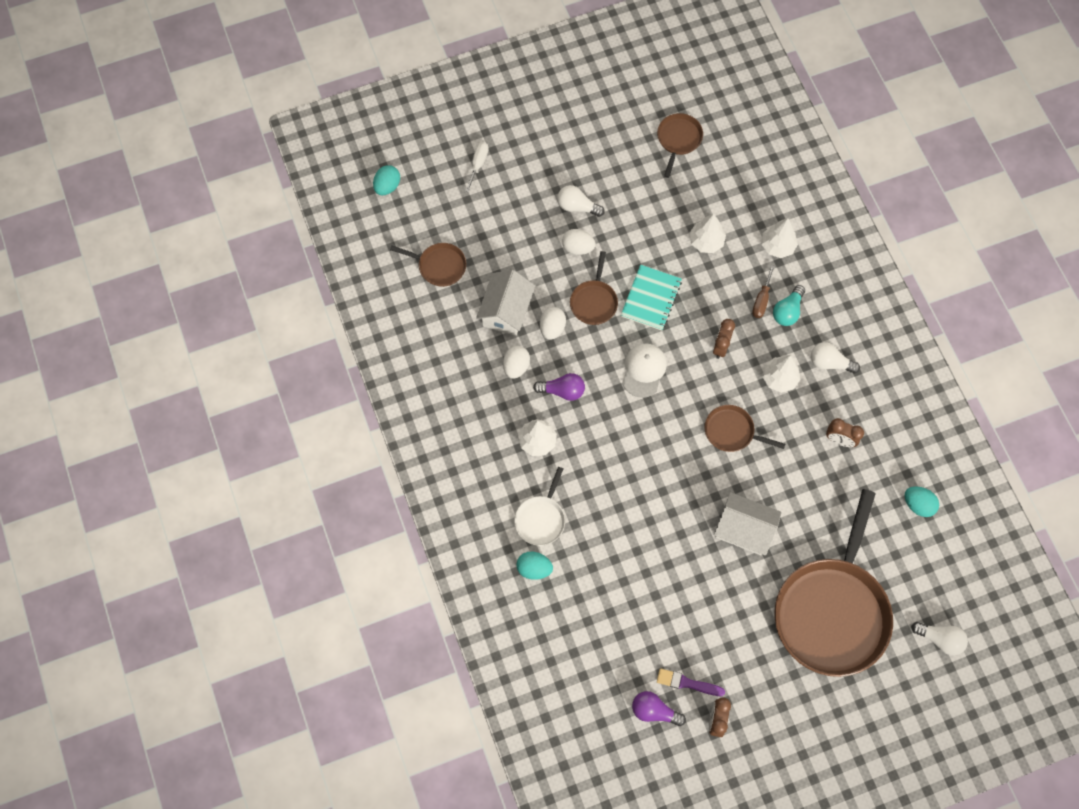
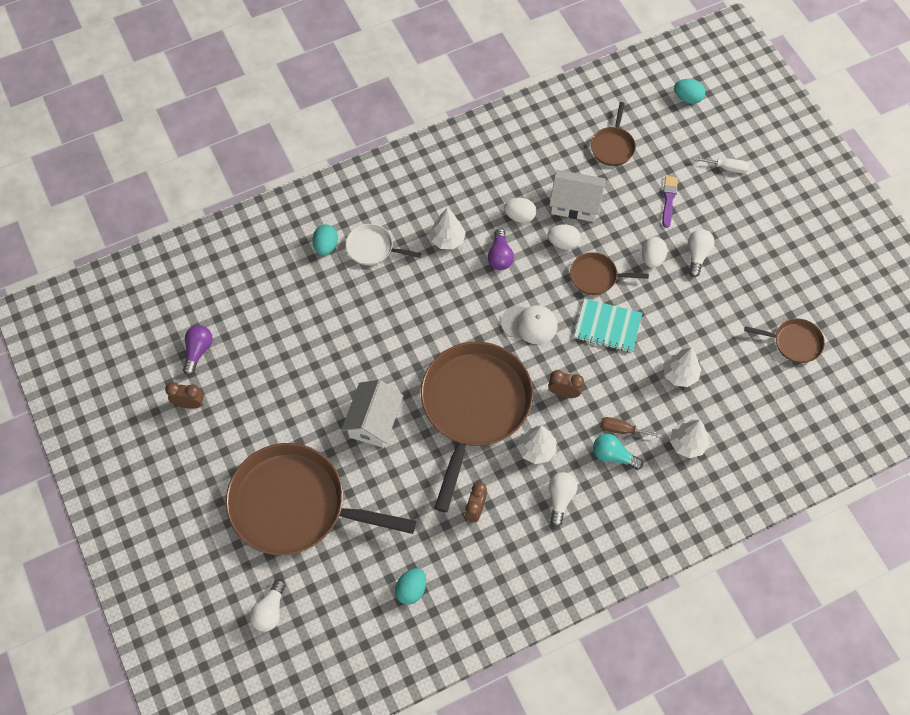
camera: 85 degrees right, 5 degrees down
(687, 683) = (223, 377): purple brush -> purple brush (668, 199)
(732, 431) = (474, 406): brown pan -> brown pan, size x2.25

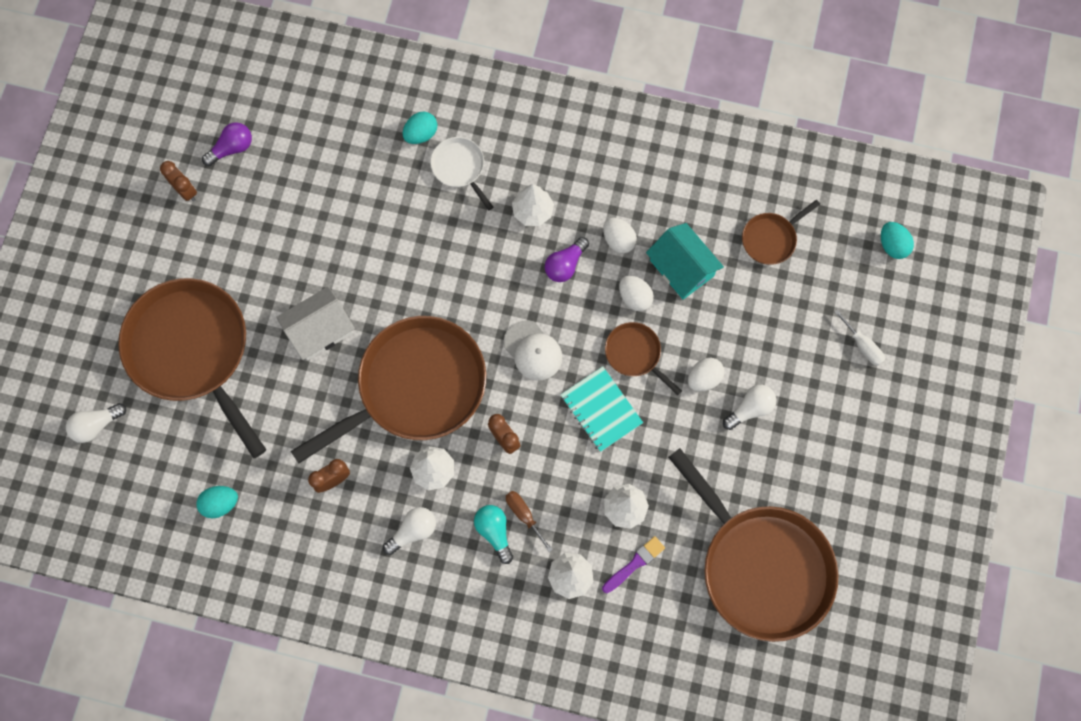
camera: 40 degrees right, 10 degrees up
(575, 204) = (681, 268): white house -> turquoise house
(668, 199) = (775, 333): purple brush -> purple brush (634, 563)
(794, 342) = (761, 566): brown pan -> brown pan, size x2.25

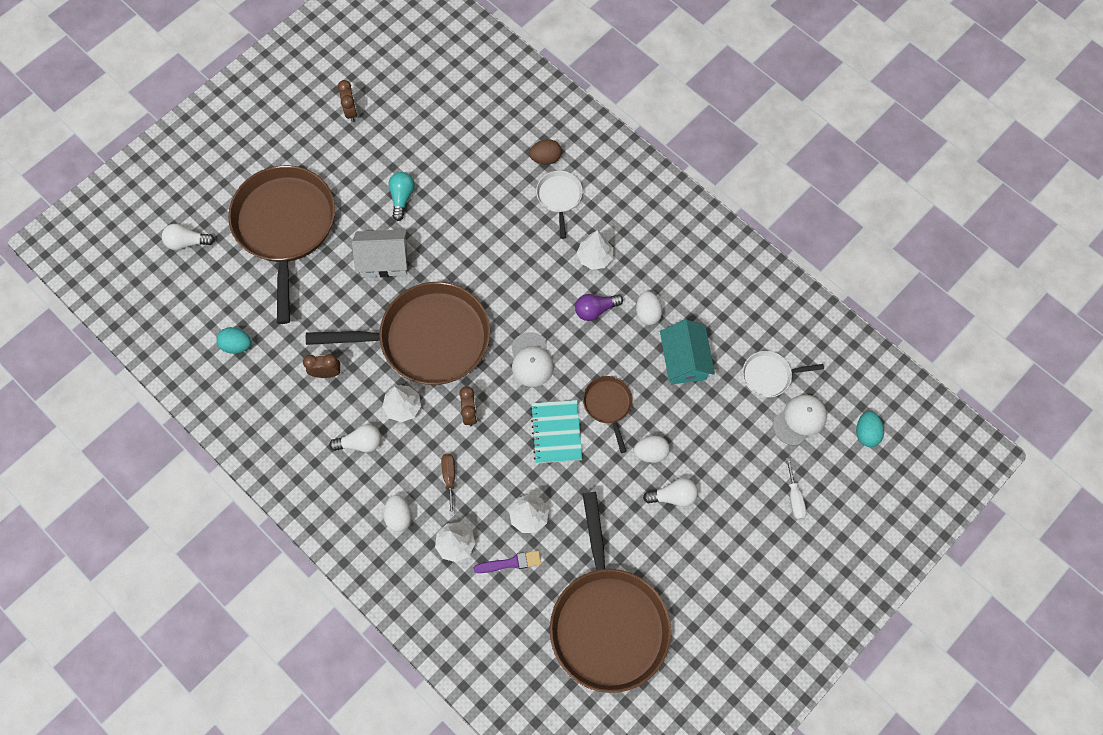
camera: 30 degrees right, 5 degrees down
(232, 148) = (402, 99): purple light bulb -> none
(421, 134) = (545, 158): turquoise egg -> brown egg
(494, 532) = (420, 478): turquoise light bulb -> turquoise light bulb (402, 198)
(634, 297) = (634, 362): white egg -> white egg (399, 516)
(771, 239) = (769, 375): brown pan -> white pan
(824, 267) = (799, 420): none -> white cap

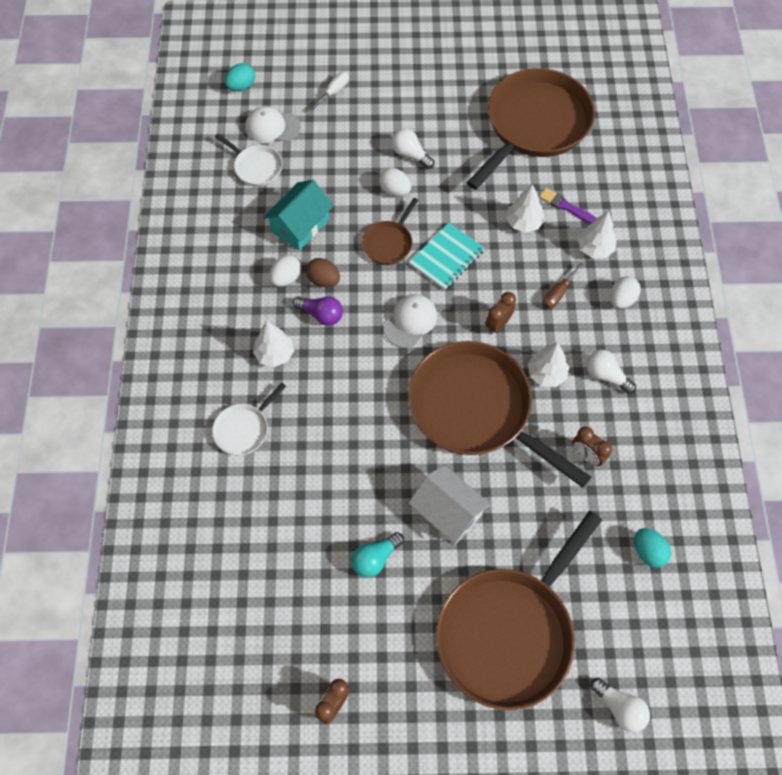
camera: 135 degrees left, 5 degrees down
(545, 158) = (214, 475): brown egg -> brown egg (323, 280)

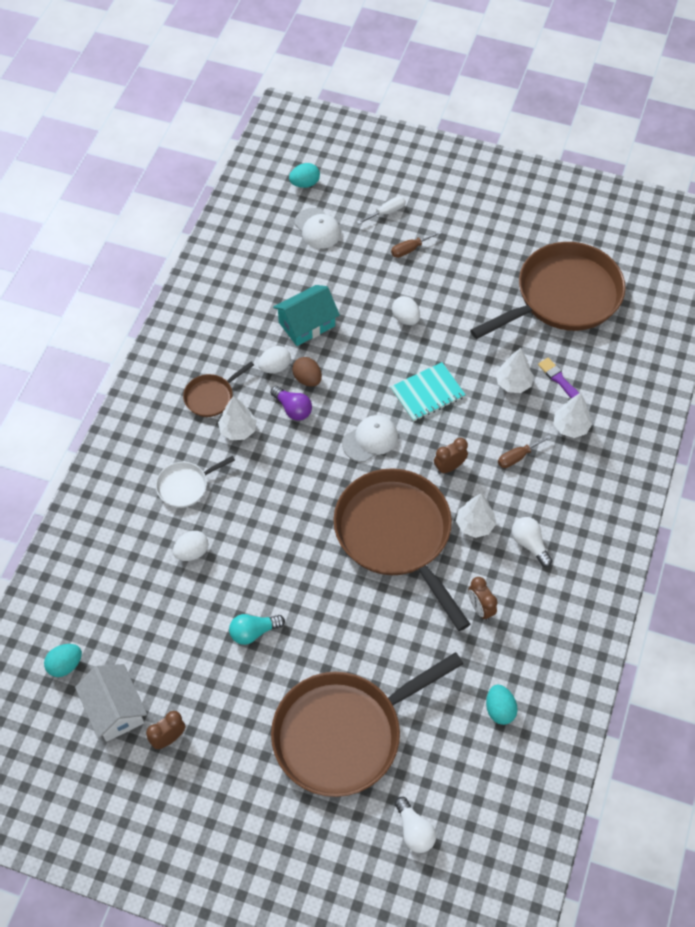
camera: 20 degrees right, 5 degrees down
(193, 665) = (65, 665): none -> turquoise egg
(256, 167) = (288, 260): white pan -> none
(272, 127) = (317, 228): white cap -> white cap turned 150 degrees counterclockwise
(371, 121) = (410, 249): none -> brown screwdriver
(389, 243) = (380, 364): brown pan -> brown pan (211, 396)
(410, 155) = (434, 290): white light bulb -> none
(448, 512) = (333, 614): white house -> white house (115, 709)
(621, 299) = (575, 481): white egg -> white egg (192, 552)

